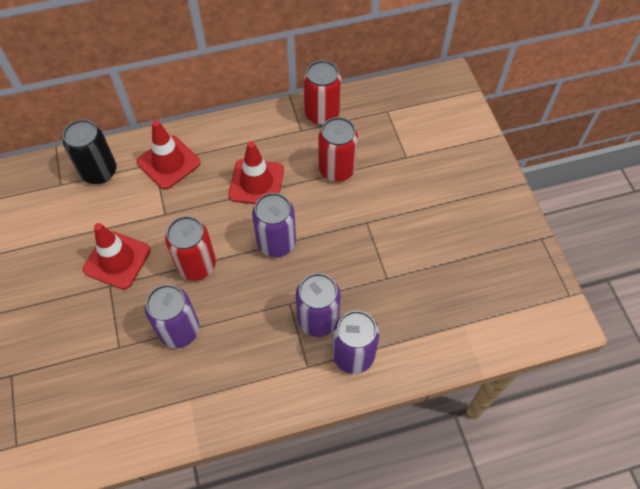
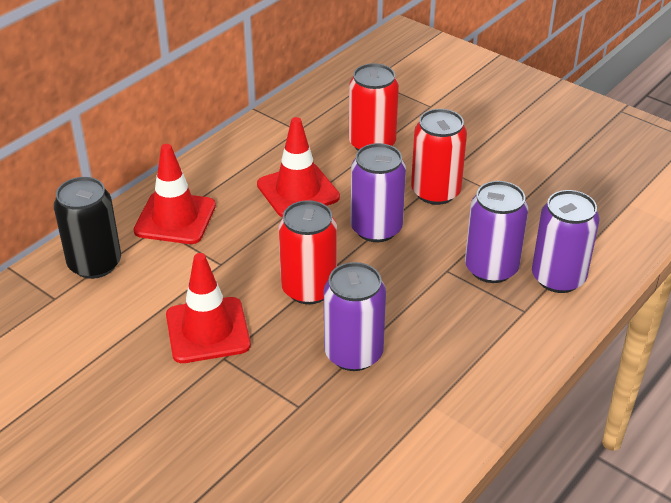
camera: 35 degrees left, 20 degrees down
(322, 114) = (306, 108): red can -> red can (435, 192)

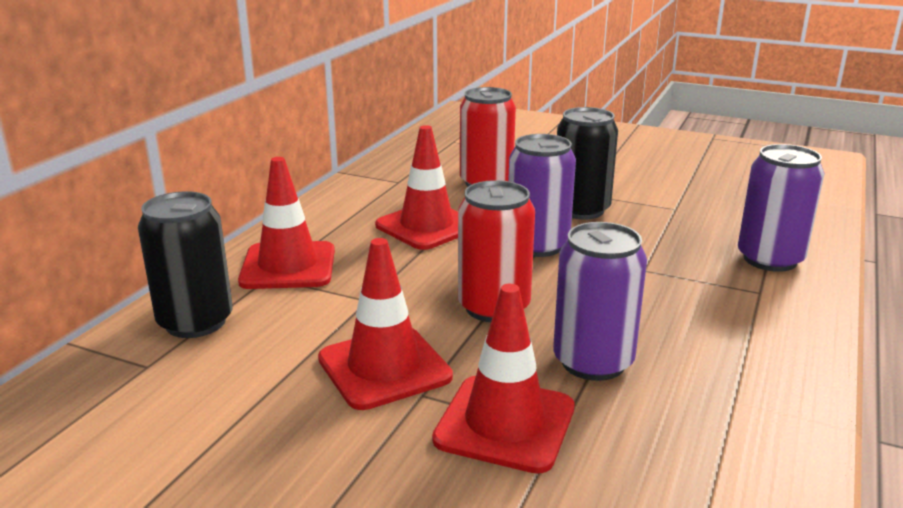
camera: 15 degrees left, 15 degrees down
(266, 392) = (505, 423): none -> red traffic cone
(435, 192) = (581, 210): red can -> black can
(491, 268) = (691, 261): purple can -> none

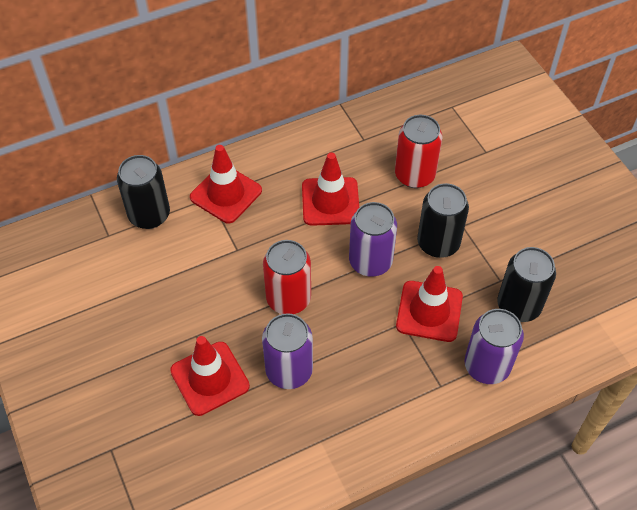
camera: 40 degrees right, 30 degrees up
(384, 368) = (197, 307): red traffic cone -> red traffic cone (429, 311)
(719, 215) = (518, 306): none -> black can

